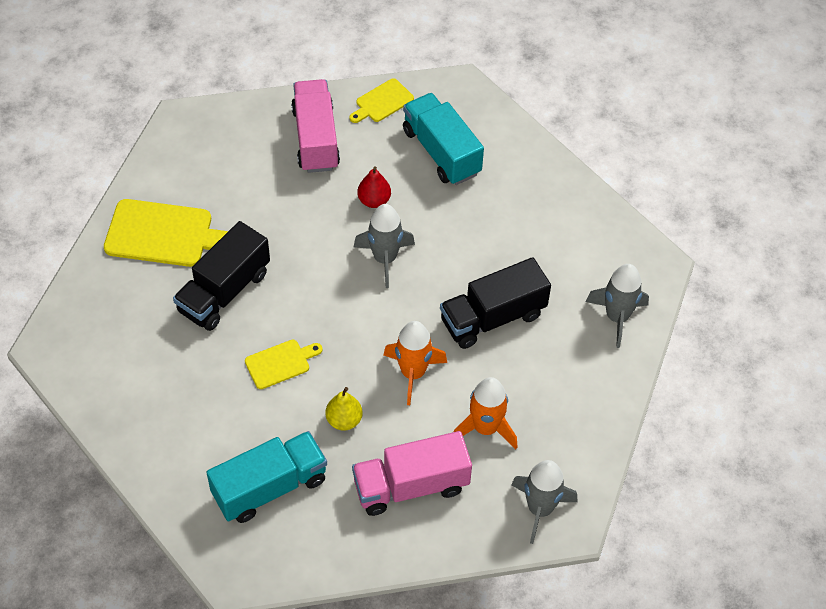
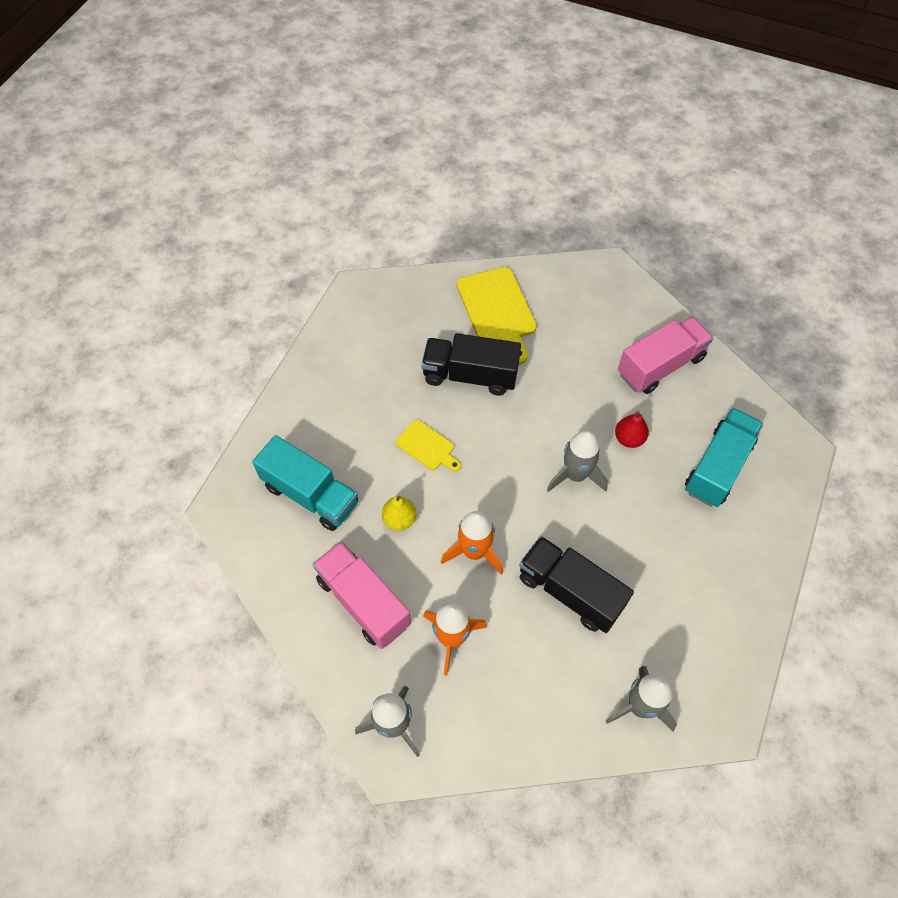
camera: 65 degrees right, 5 degrees up
(382, 102) = (736, 396): yellow cutting board -> none

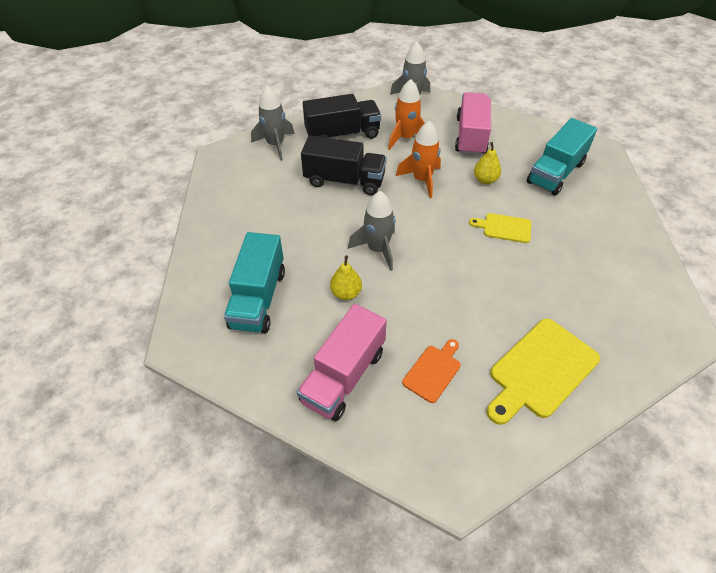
camera: 155 degrees right, 10 degrees down
(310, 494) = (555, 173): turquoise truck -> turquoise truck turned 60 degrees counterclockwise
(363, 602) = (470, 136): pink truck -> pink truck turned 105 degrees counterclockwise
(470, 375) = (515, 294): black truck -> black truck (342, 134)
(497, 310) = (540, 370): yellow cutting board -> yellow cutting board turned 90 degrees counterclockwise
(584, 342) = (433, 371): none -> orange cutting board
(629, 439) = (346, 293): red pear -> yellow pear

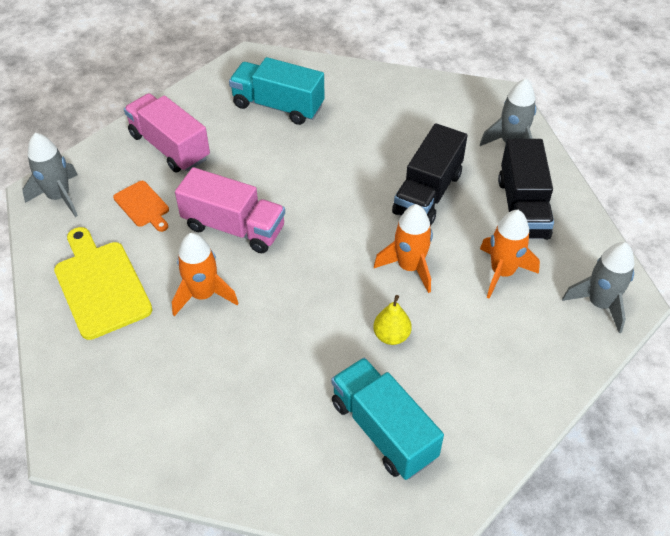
camera: 105 degrees right, 0 degrees up
(346, 293) = (258, 164): yellow pear -> none
(377, 249) = (306, 199): grey rocket -> grey rocket (59, 197)
(470, 136) = (492, 351): pink truck -> pink truck (234, 227)
(504, 228) = (297, 325): yellow cutting board -> none
(509, 291) = (203, 295): none -> orange rocket

